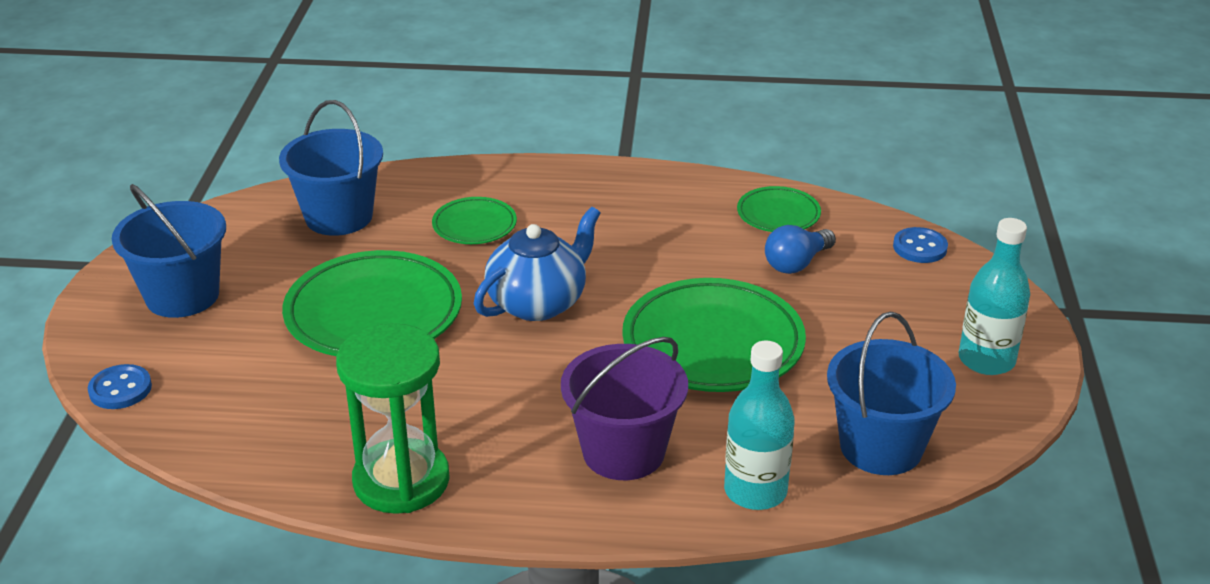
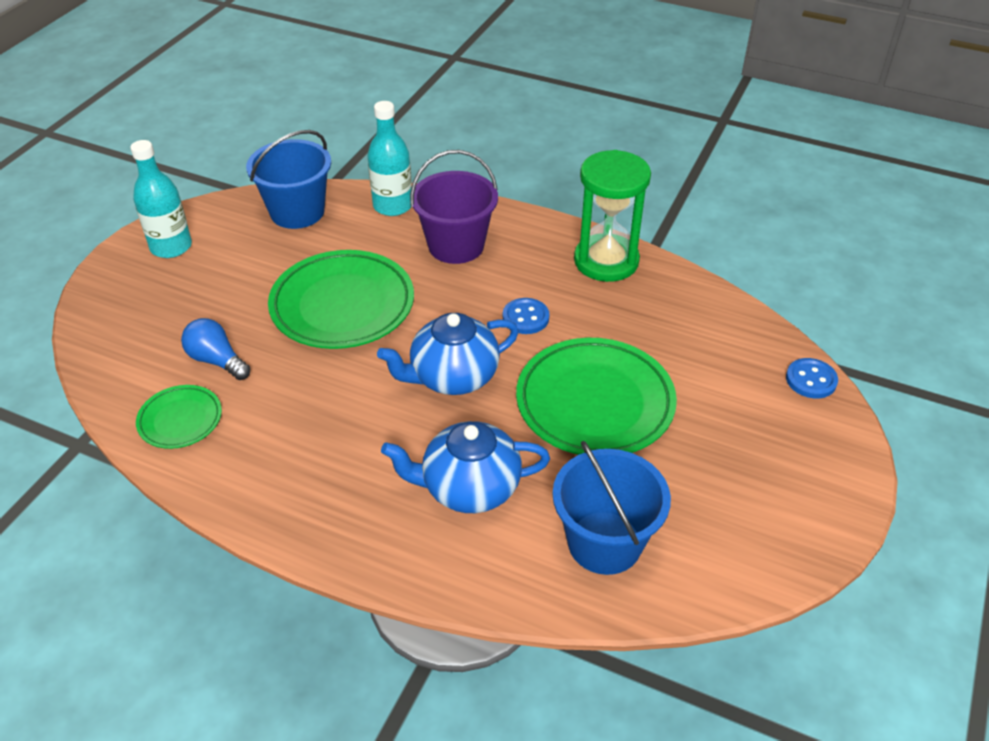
camera: 160 degrees left, 10 degrees up
(182, 296) = (768, 470): blue bucket -> none
(474, 225) = (469, 488): green plate -> blue teapot
(796, 263) = (217, 360): blue light bulb -> blue light bulb turned 120 degrees counterclockwise
(920, 247) = (104, 349): blue button -> blue button (525, 317)

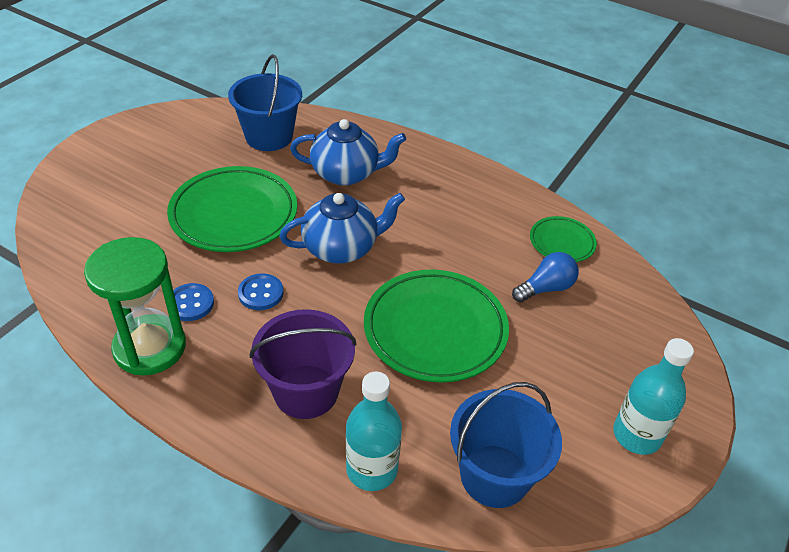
camera: 175 degrees left, 0 degrees up
(217, 360) = (546, 288): blue light bulb -> blue light bulb turned 75 degrees counterclockwise
(811, 380) = (51, 209): blue button -> blue button (190, 303)

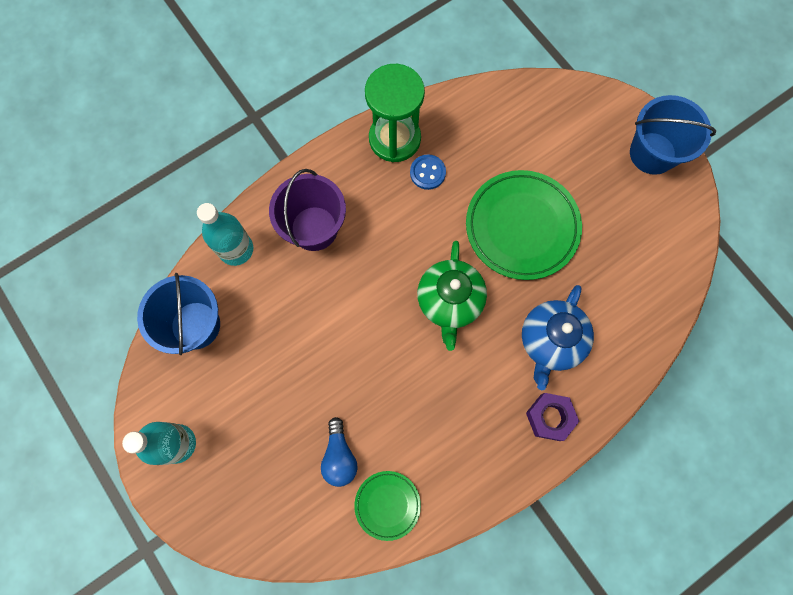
camera: 115 degrees right, 30 degrees up
(261, 293) = (420, 224): blue button -> none
(269, 137) = (630, 287): blue bucket -> blue bucket (652, 153)
(341, 248) = (449, 301): blue teapot -> green teapot
(416, 161) = (550, 417): none -> purple nut
(435, 330) = (332, 341): green plate -> none

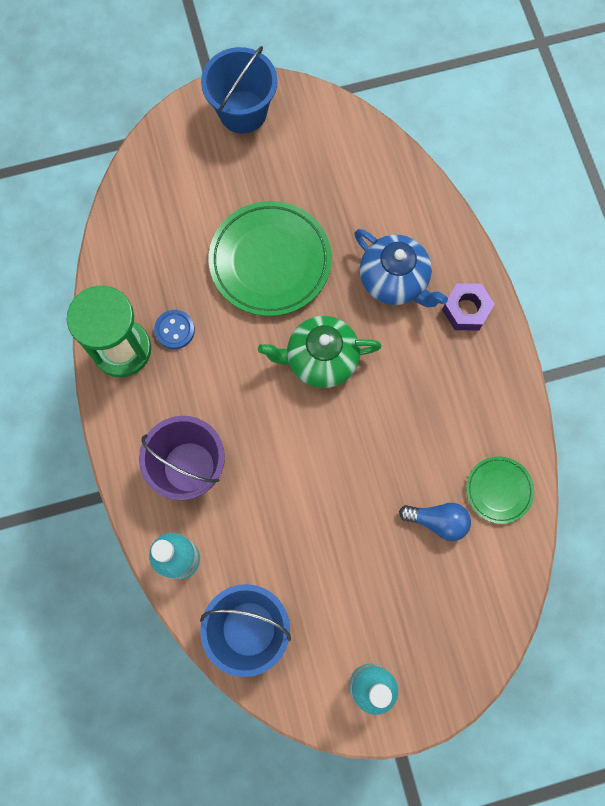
camera: 70 degrees left, 0 degrees up
(449, 301) = (320, 359): green teapot -> green teapot turned 150 degrees clockwise

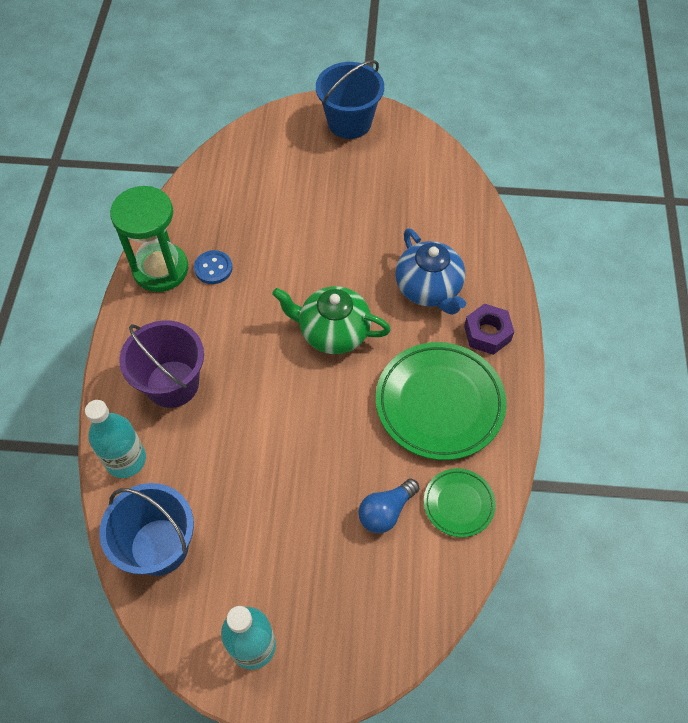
camera: 20 degrees right, 15 degrees down
(270, 261) = (322, 240): green plate -> green plate (439, 403)
(437, 521) = (386, 511): blue light bulb -> blue light bulb turned 105 degrees clockwise

